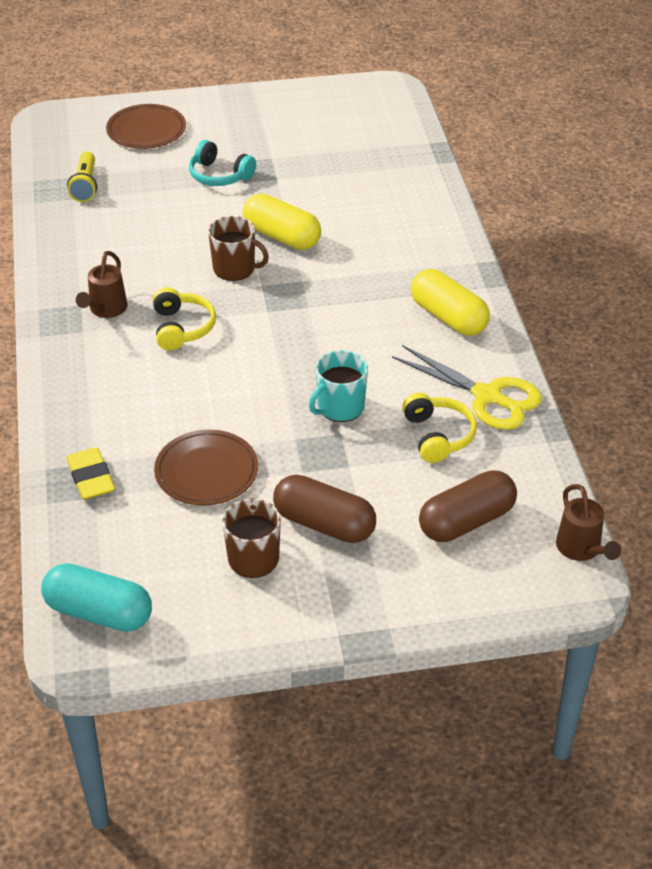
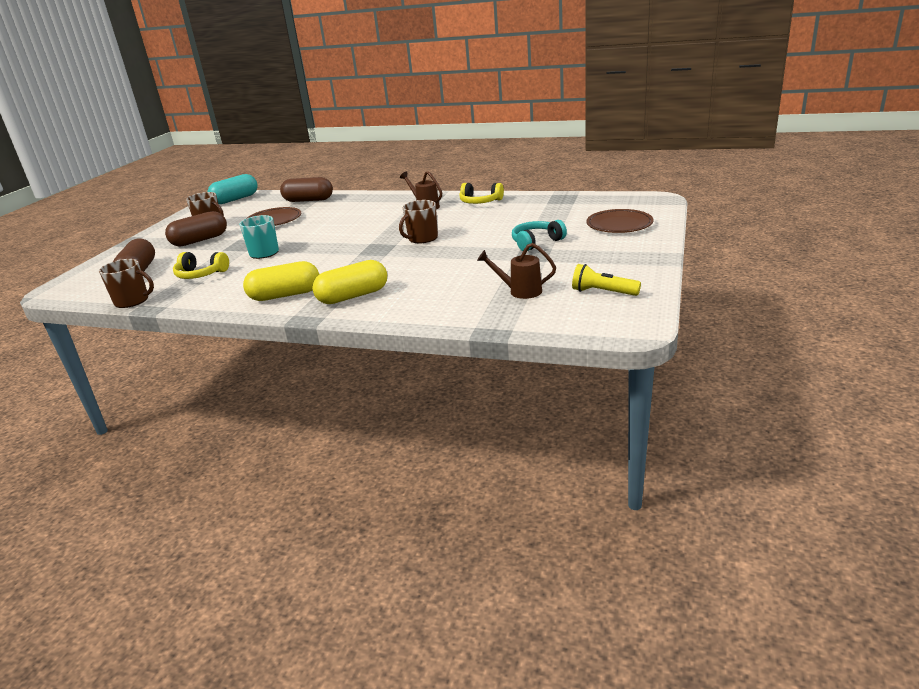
camera: 120 degrees right, 15 degrees down
(85, 186) = (559, 206): yellow flashlight -> yellow flashlight (602, 292)
(91, 477) = (308, 200): yellow eraser -> brown capsule
(182, 328) = (385, 222): yellow headphones -> yellow headphones (480, 202)
(282, 236) = (440, 254): yellow capsule -> yellow capsule (353, 296)
(487, 396) = (202, 294): yellow scissors -> none
(543, 458) = (132, 301): none -> brown mug
(581, 549) = (66, 297): brown watering can -> brown watering can (520, 291)

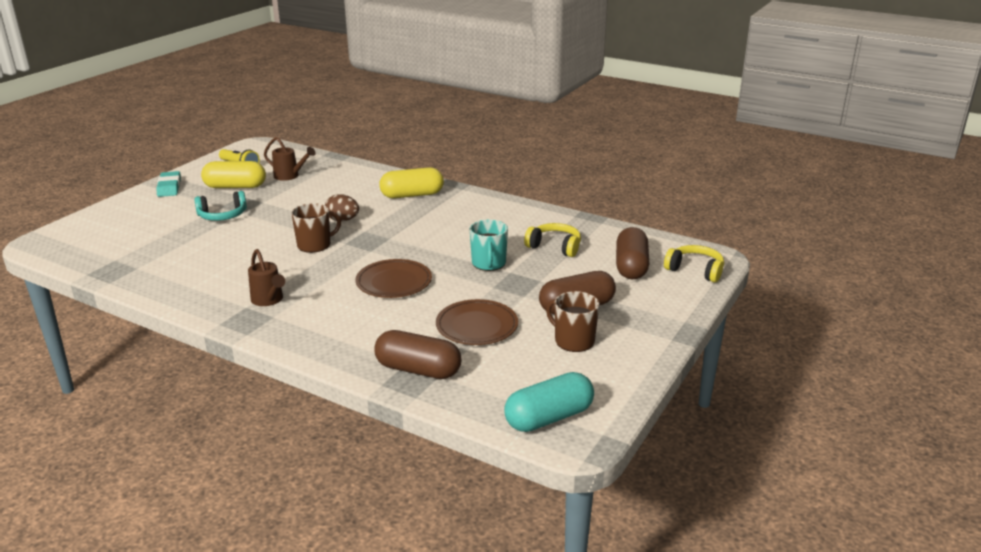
camera: 170 degrees left, 0 degrees up
(132, 301) = (613, 228): brown mug -> none
(285, 295) = (468, 207): yellow capsule -> yellow capsule (235, 187)
(413, 260) = (343, 220): none -> brown egg
(480, 202) = (199, 291): yellow headphones -> yellow headphones (695, 270)
(619, 224) = (129, 219): brown plate -> brown plate (394, 282)
(639, 254) = (169, 187): none -> turquoise eraser

